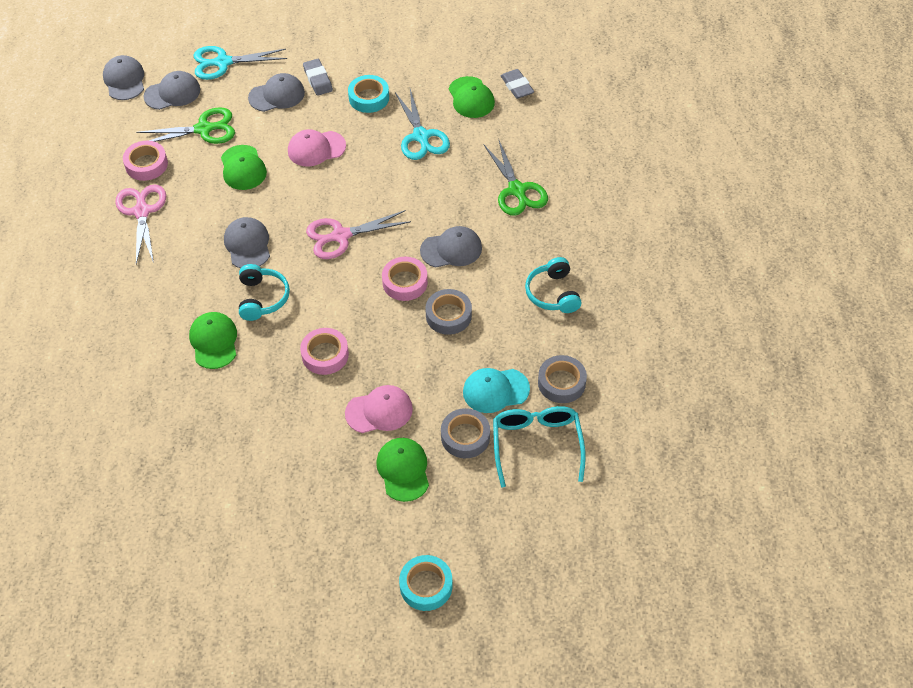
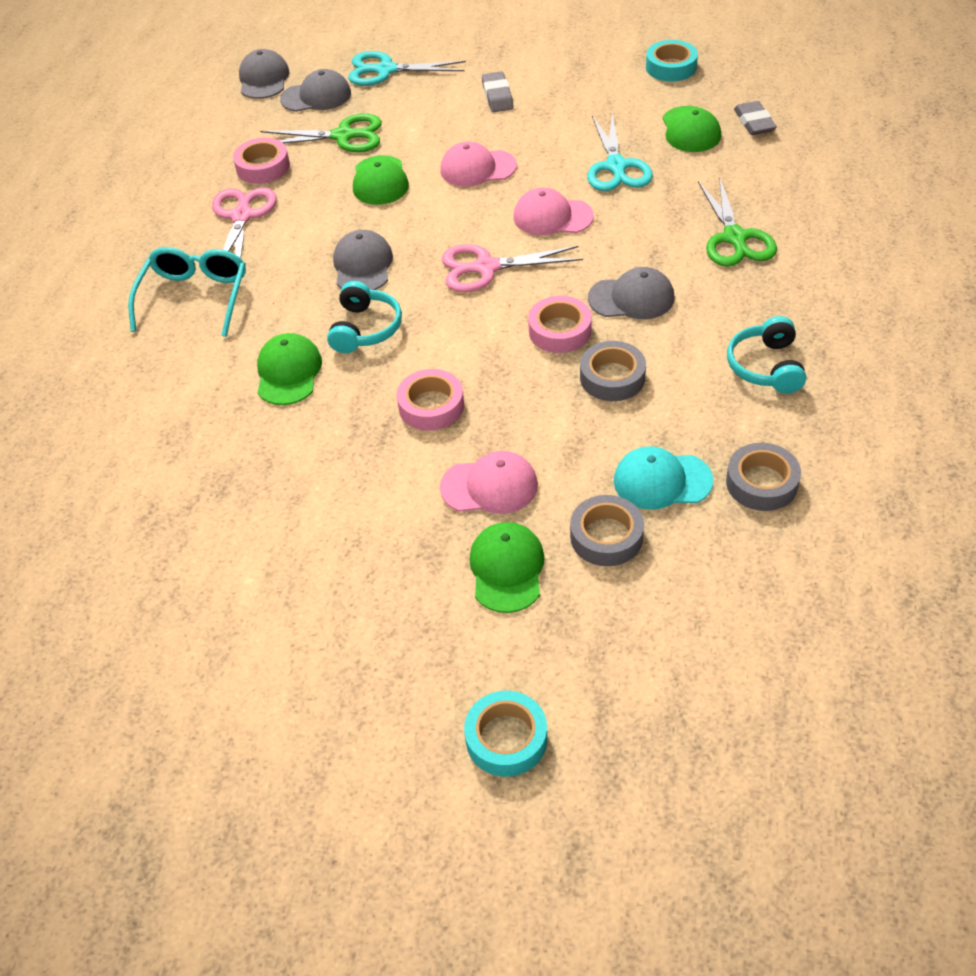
camera: 15 degrees right, 5 degrees down
(277, 95) = (442, 108): grey cap -> none
(369, 98) = (557, 120): turquoise tape -> turquoise tape (671, 67)
(381, 186) = (552, 217): none -> pink cap
(536, 444) = (711, 561): turquoise glasses -> turquoise glasses (195, 297)

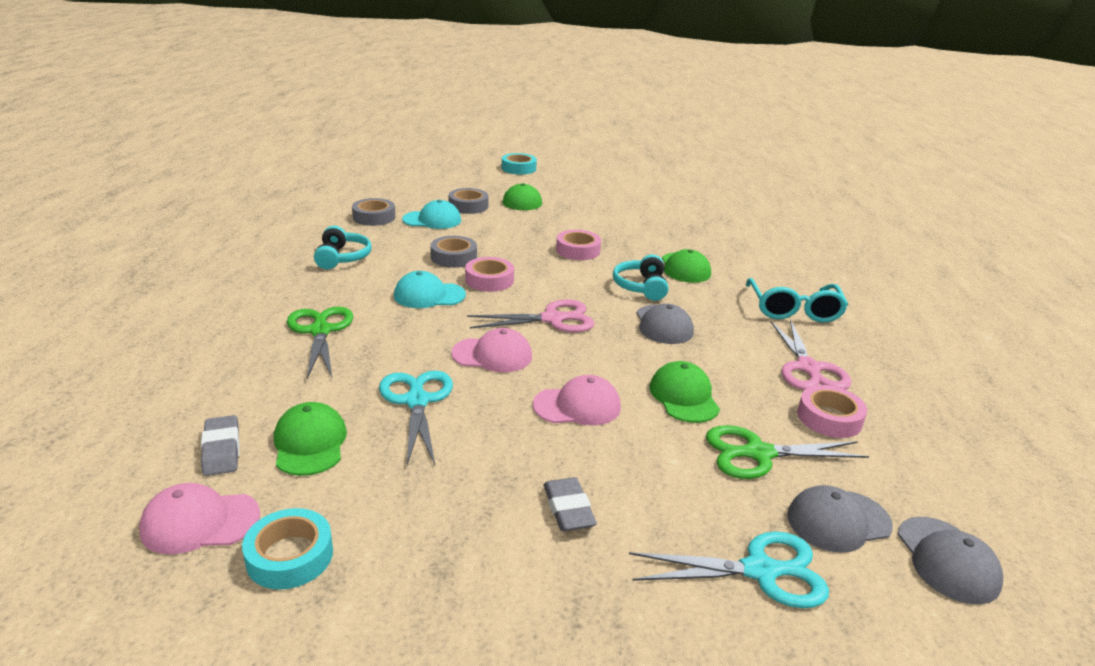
camera: 170 degrees right, 20 degrees down
(489, 486) = (534, 222): pink cap -> pink cap (200, 522)
(631, 298) = (429, 295): grey cap -> turquoise cap

